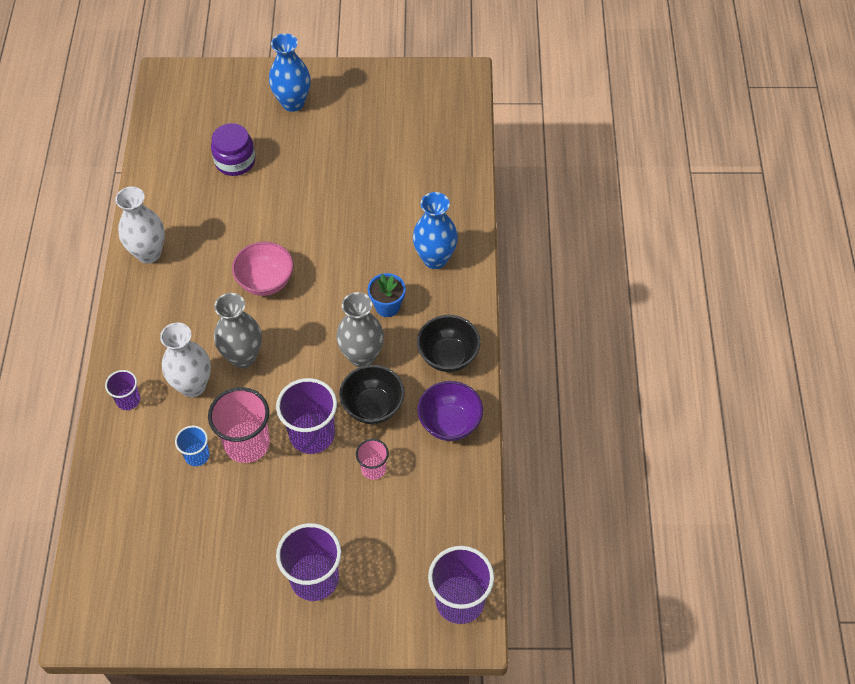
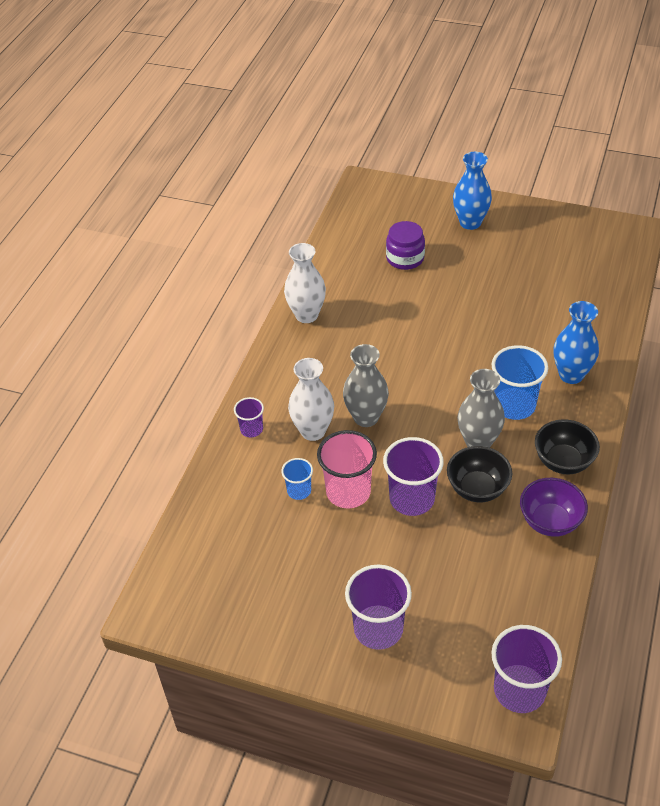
camera: 20 degrees right, 10 degrees down
(266, 282) = (405, 360): pink bowl -> none
(373, 468) = (463, 544): pink cup -> none
(387, 306) = (514, 405): blue flower pot -> blue cup

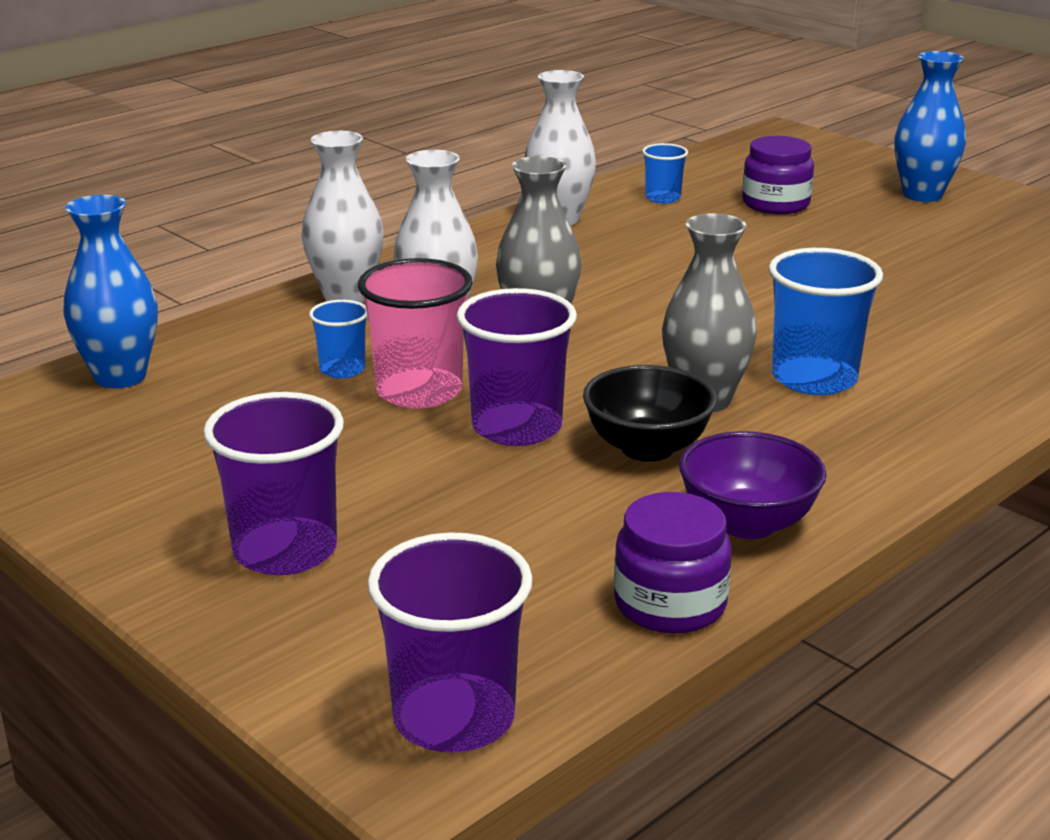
camera: 25 degrees right, 20 degrees down
(251, 429) = (346, 296): purple cup -> white vase
(345, 274) = (663, 198): none -> blue cup
(553, 586) = (670, 604): none -> purple jar
(563, 461) = (846, 462): black bowl -> none
(571, 375) = (959, 373): blue vase -> blue vase (120, 377)

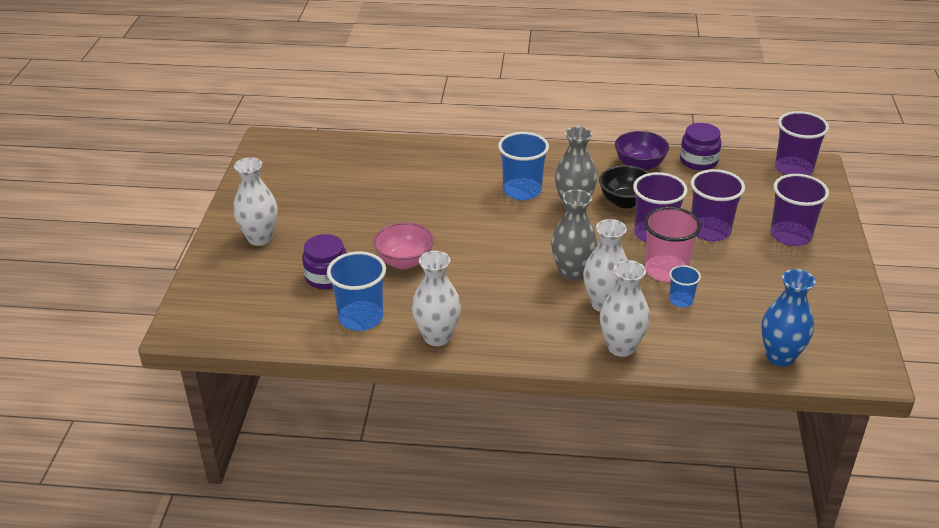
camera: 130 degrees left, 10 degrees up
(438, 479) = (710, 231): none -> purple cup
(663, 198) = (361, 318): blue cup -> blue cup, size x1.84
(741, 247) = (404, 261): none -> pink bowl
(922, 195) = (260, 238): blue vase -> white vase

